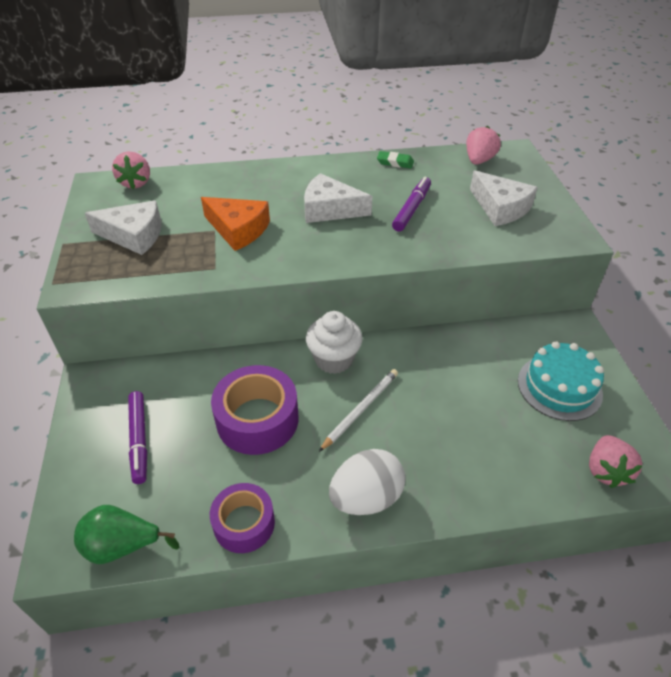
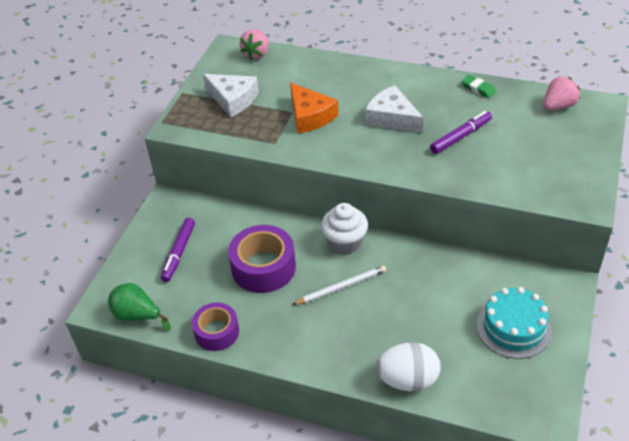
camera: 30 degrees right, 0 degrees up
(366, 498) = (306, 348): white egg -> white egg (408, 380)
(500, 208) = (541, 157): white cheese -> none
(606, 471) = (501, 401): pink strawberry -> none

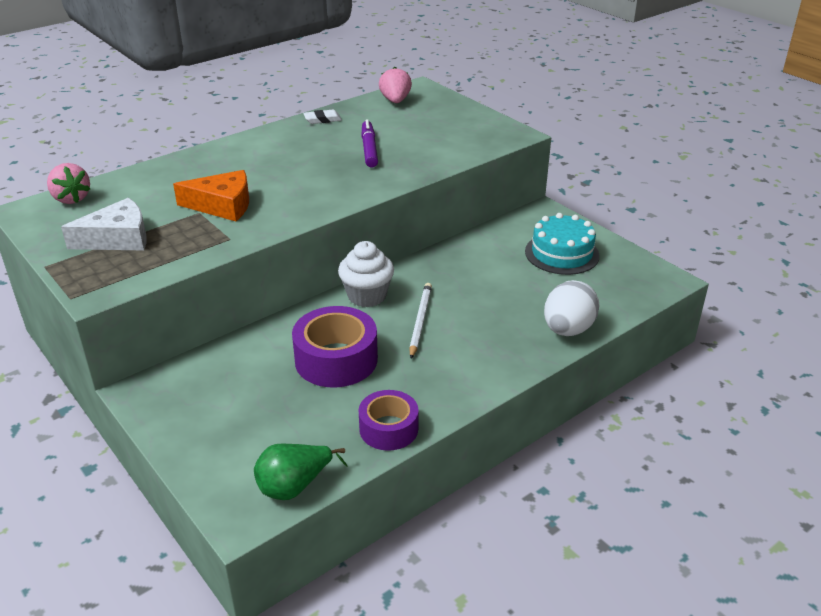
camera: 60 degrees left, 10 degrees down
(179, 253) = (237, 414): purple marker -> none
(392, 118) = (295, 168): white cheese -> none
(478, 88) = (322, 119): green eraser -> white eraser

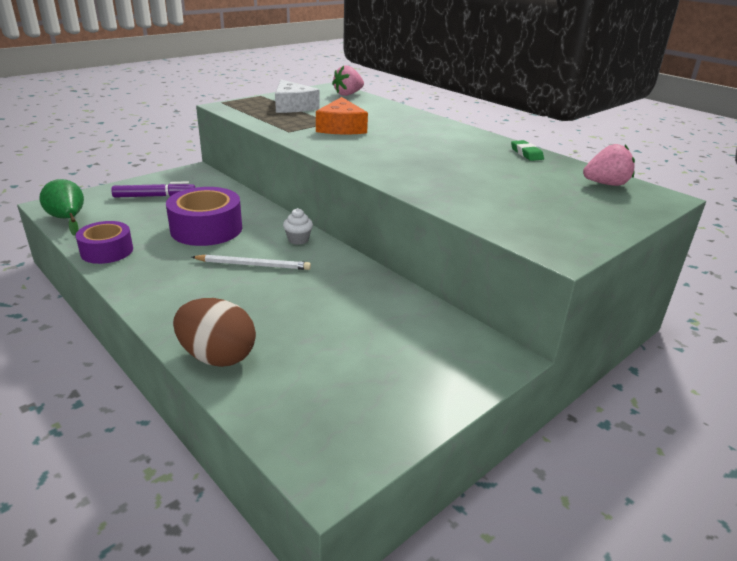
camera: 85 degrees right, 5 degrees down
(322, 119) = (526, 153): white eraser -> green eraser
(367, 296) = (298, 239): white cupcake -> white cupcake, size x0.56
(369, 149) = (468, 172): purple marker -> purple marker (154, 196)
(562, 253) = (390, 365): turquoise cake -> none
(568, 330) = (217, 356): white egg -> brown egg

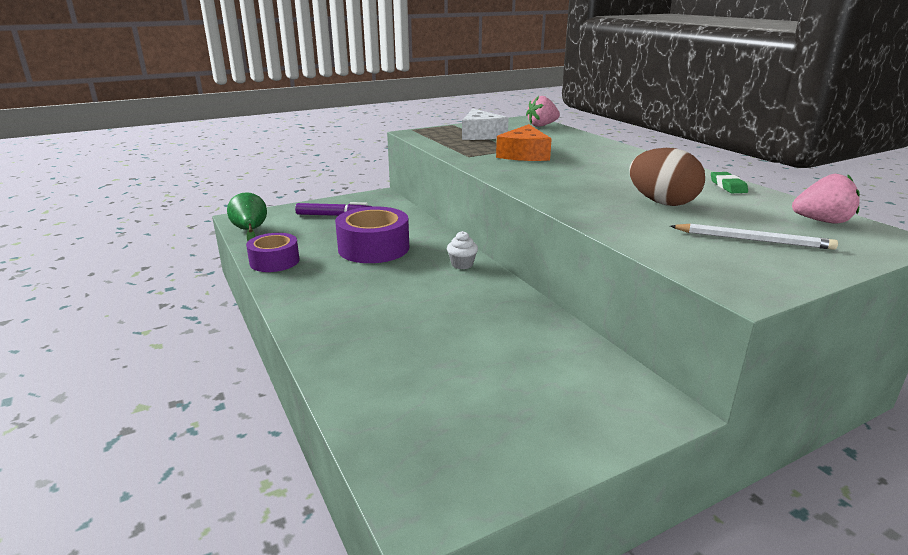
camera: 15 degrees right, 5 degrees down
(217, 356) = (345, 371): brown egg -> brown egg (662, 203)
(253, 265) = (409, 285): white pencil -> white pencil (753, 240)

